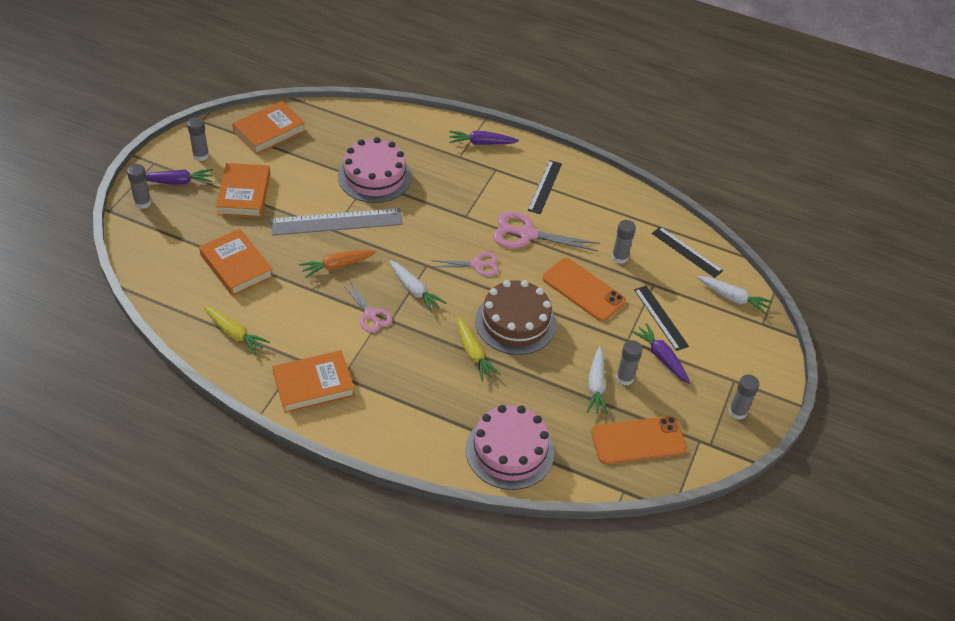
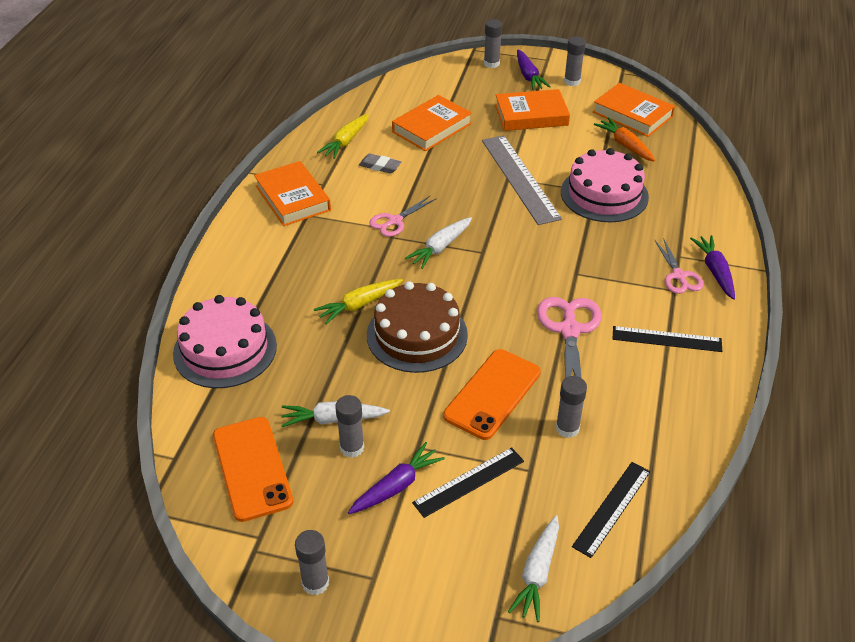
camera: 85 degrees right, 5 degrees down
(285, 313) = (380, 166): none -> grey eraser
(337, 266) = (456, 188): orange carrot -> orange carrot (625, 145)
(477, 265) = (498, 292): pink scissors -> pink scissors (679, 276)

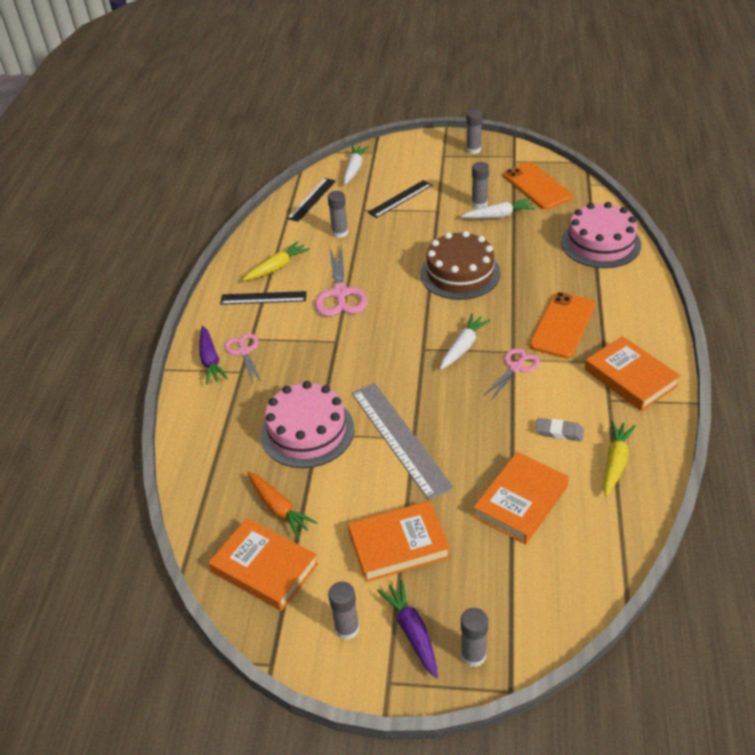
camera: 175 degrees right, 0 degrees up
(359, 305) = (515, 288): yellow carrot -> yellow carrot (277, 267)
(396, 486) = (444, 191): purple carrot -> none
(492, 394) = (394, 244): orange phone -> orange phone (562, 325)

